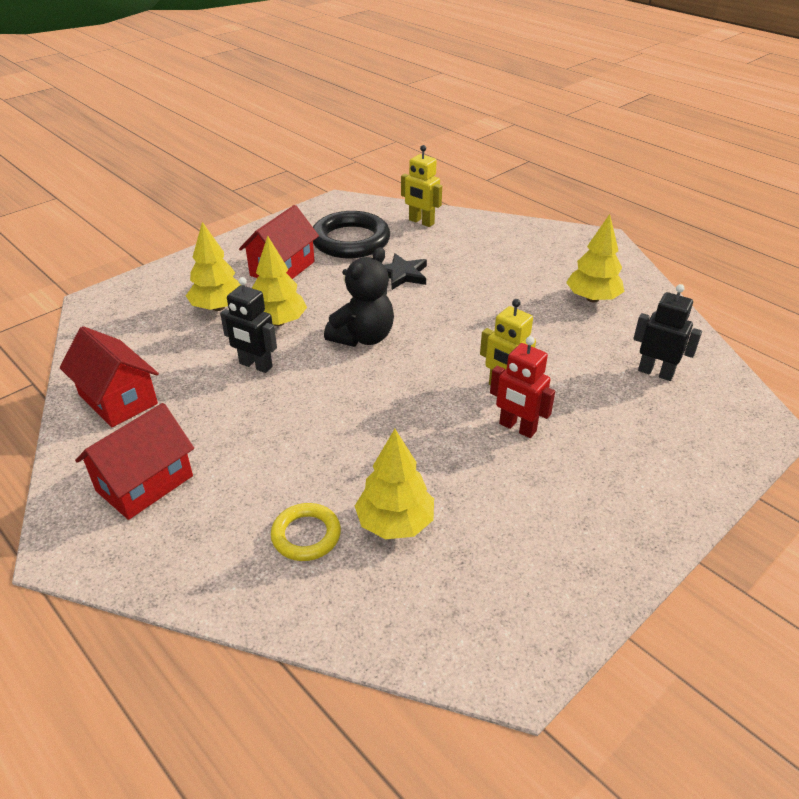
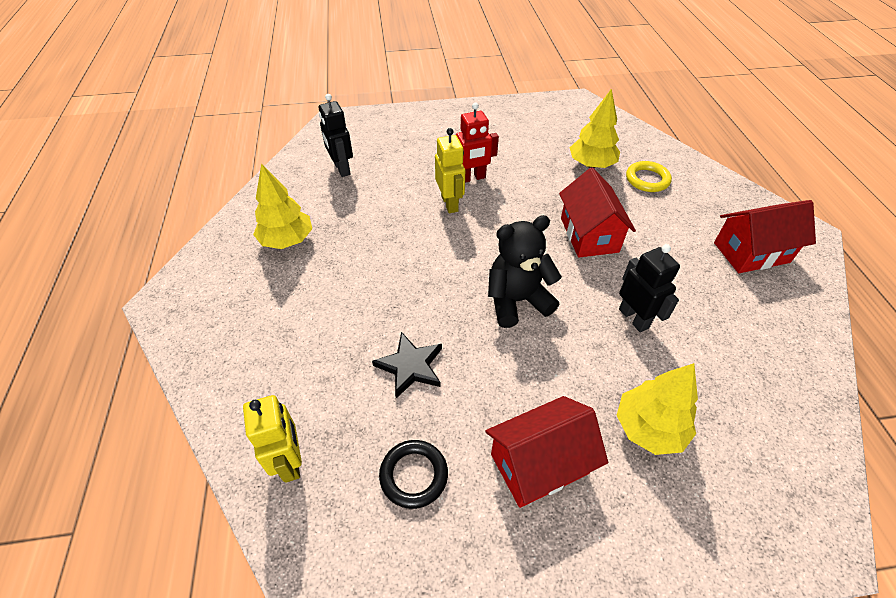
camera: 145 degrees left, 10 degrees up
(118, 399) = (777, 342): red house -> red house (589, 235)
(278, 322) = (588, 364): yellow tree -> none
(350, 241) = (414, 475): black ring -> black ring, size x0.55
(517, 428) = (472, 178): red robot -> red robot turned 90 degrees clockwise

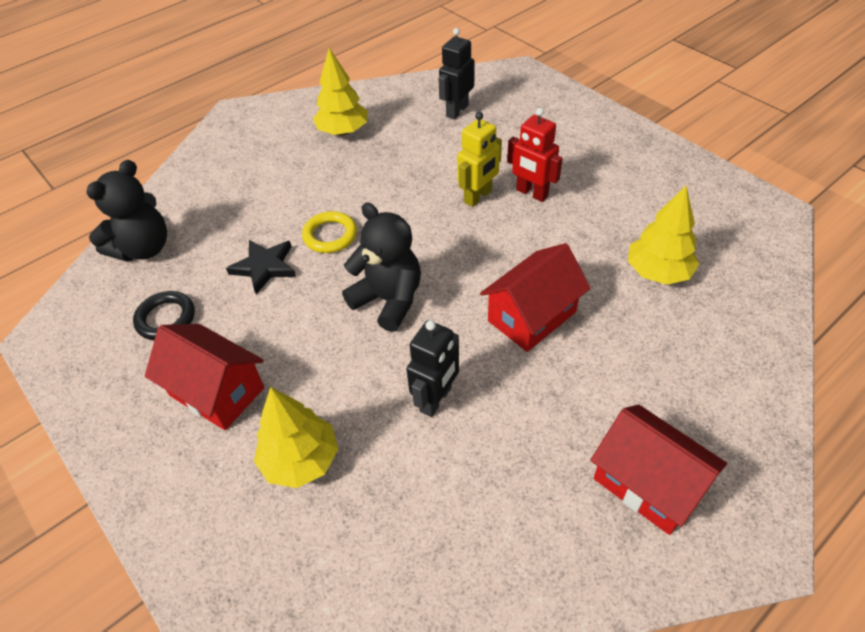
camera: 60 degrees right, 0 degrees up
(290, 461) = (143, 248): yellow robot -> black teddy bear
(647, 179) = (686, 332): yellow ring -> yellow ring (330, 235)

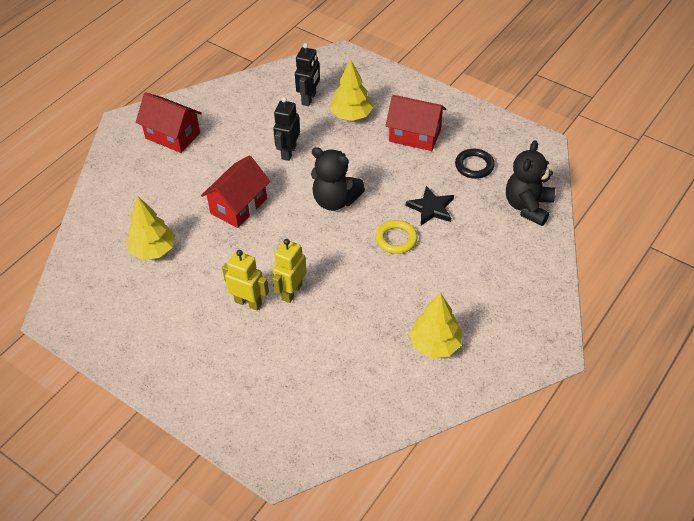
camera: 165 degrees right, 0 degrees up
(457, 111) = (333, 391): black robot -> black robot (309, 99)
(531, 193) = (248, 302): red robot -> yellow robot

